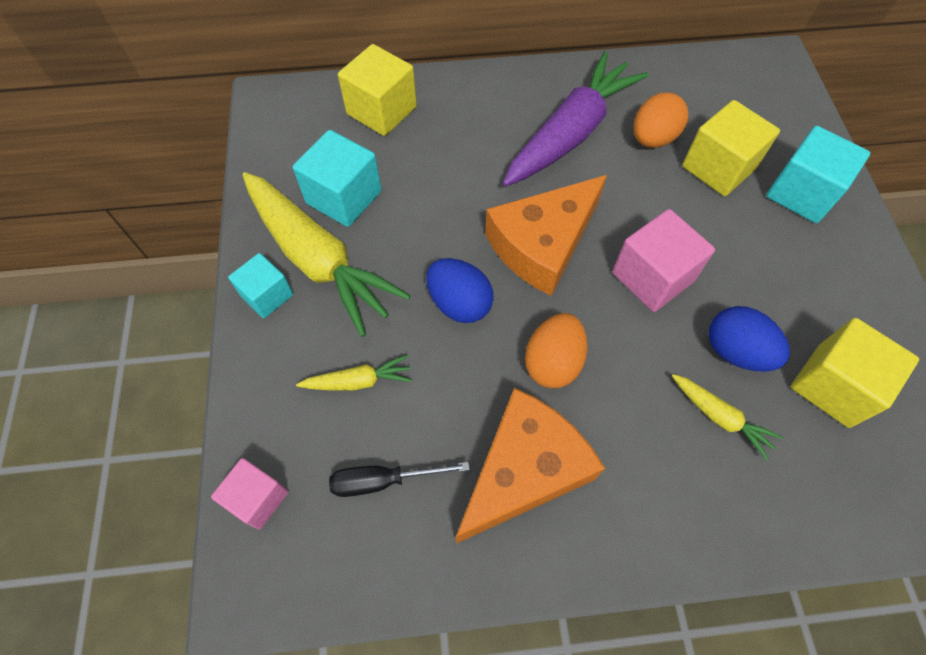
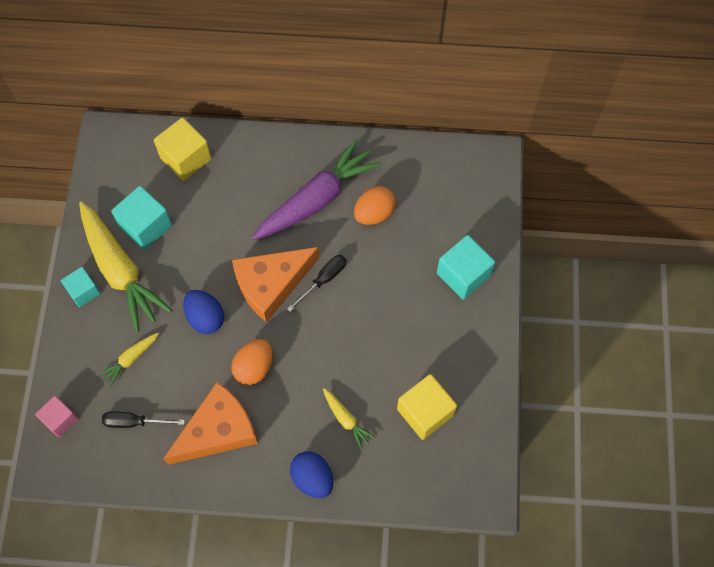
camera: 10 degrees right, 5 degrees up
(358, 381) = (131, 359): yellow carrot -> yellow carrot turned 135 degrees clockwise
(614, 228) = (323, 280): none -> black screwdriver
(652, 277) = (337, 320): pink cube -> none
(718, 167) = (412, 244): yellow cube -> none
(736, 351) = (372, 380): blue egg -> blue egg (312, 478)

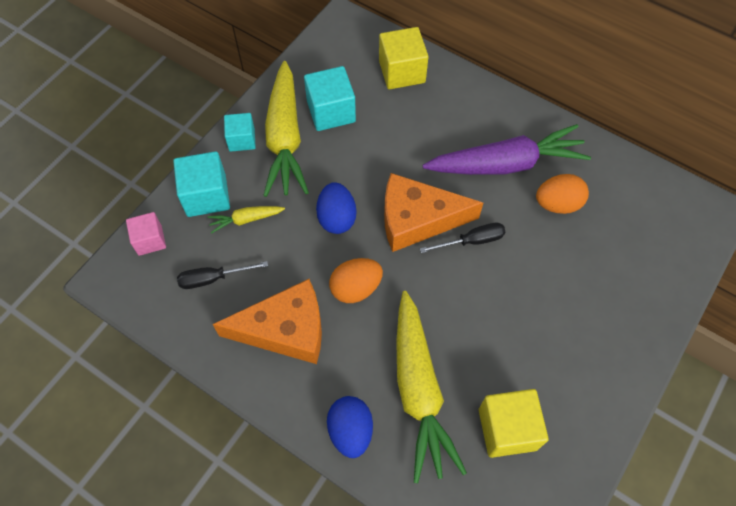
camera: 30 degrees right, 5 degrees down
(134, 422) = (213, 278): black screwdriver -> black screwdriver turned 45 degrees counterclockwise
(346, 419) = (419, 390): yellow carrot -> yellow carrot, size x2.24
(463, 274) = (622, 309): turquoise cube -> turquoise cube (206, 195)

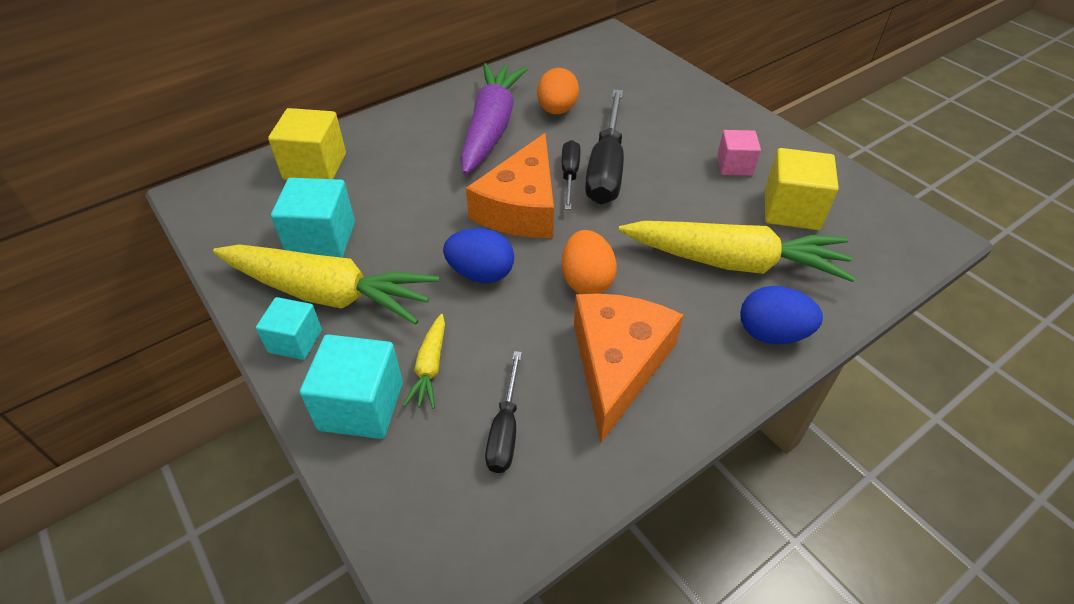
camera: 70 degrees left, 15 degrees down
(150, 240) = (395, 503): pink cube -> pink cube (734, 166)
(495, 265) = (606, 168): none -> black screwdriver

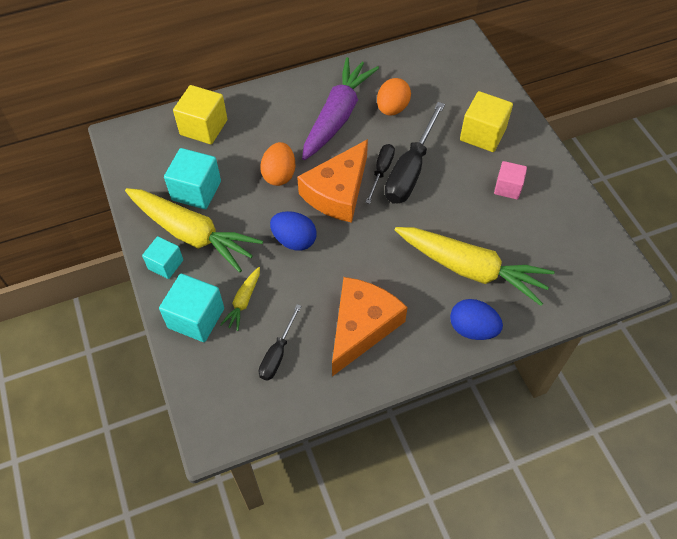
camera: 15 degrees right, 10 degrees up
(586, 281) = (363, 262): orange egg -> orange egg (279, 175)
(791, 210) = (533, 235): yellow cube -> yellow cube (482, 134)

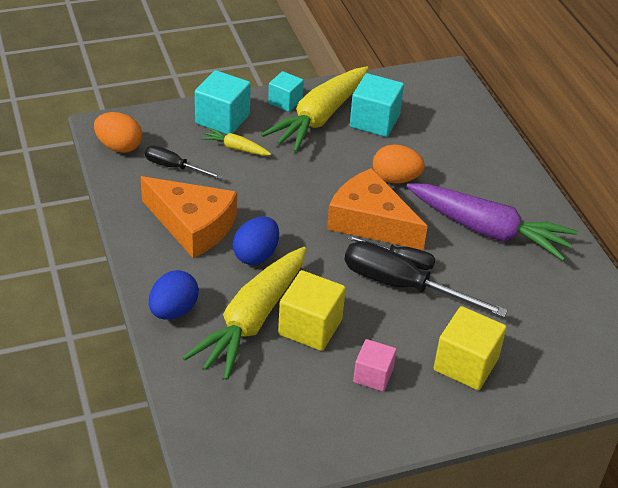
camera: 90 degrees right, 15 degrees down
(203, 127) = (463, 127): yellow cube -> yellow cube (310, 327)
(294, 240) = (306, 185): blue egg -> blue egg (256, 255)
(392, 109) = (505, 280): orange egg -> orange egg (119, 147)

